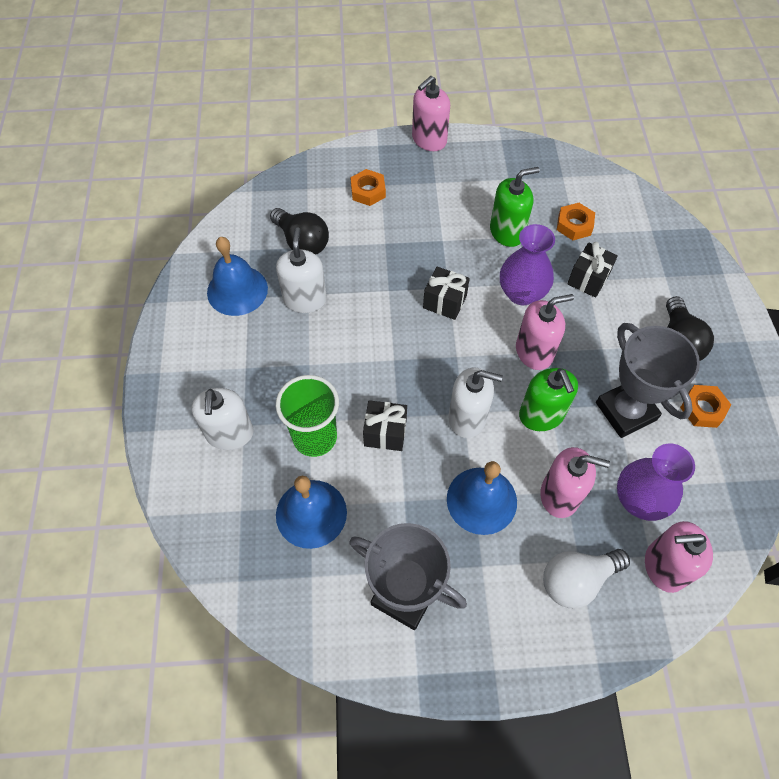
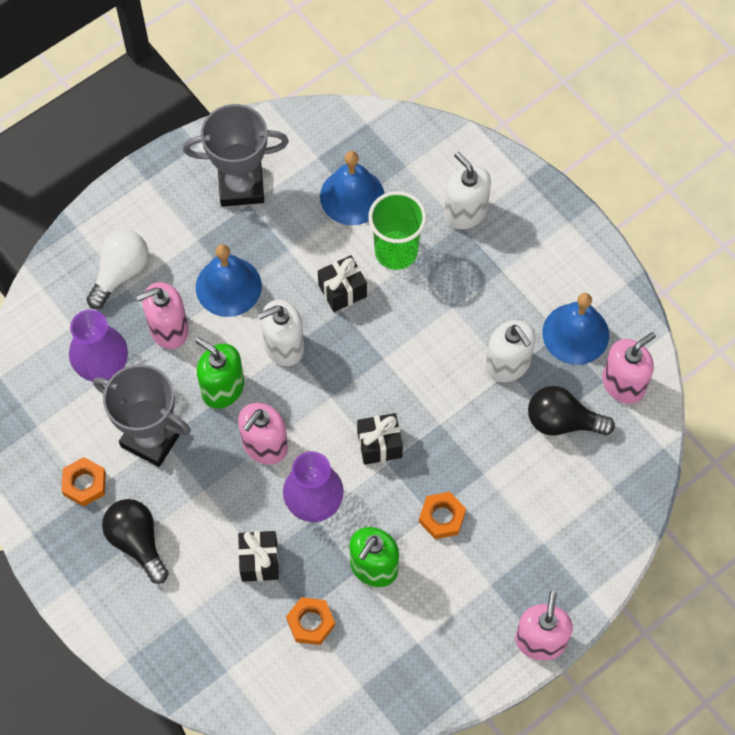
camera: 145 degrees right, 5 degrees up
(368, 191) = (549, 525): orange nut -> orange nut (442, 517)
(664, 566) = (58, 324): pink soap dispenser -> pink soap dispenser (623, 384)

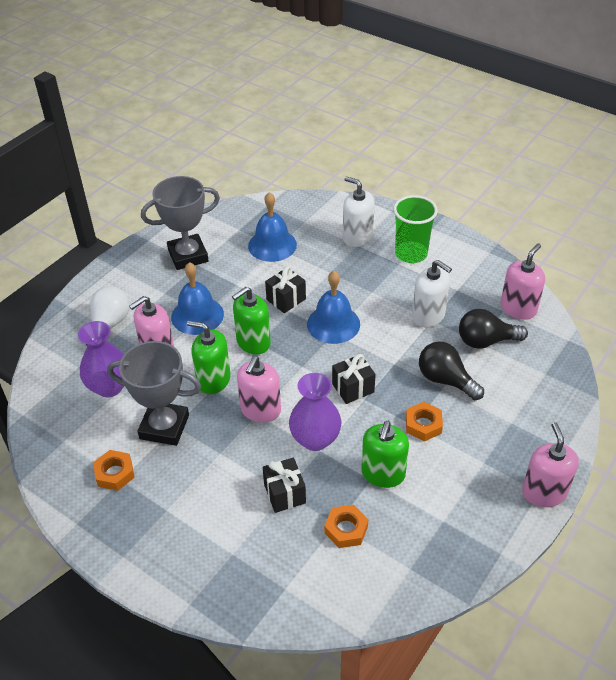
camera: 15 degrees left, 20 degrees down
(137, 542) = (173, 506): black light bulb -> black light bulb (445, 380)
(284, 346) = (253, 342): white soap dispenser -> green soap dispenser
(396, 252) = (317, 269): green cup -> green cup (411, 254)
(575, 333) = (468, 287): blue bell -> blue bell (333, 324)

